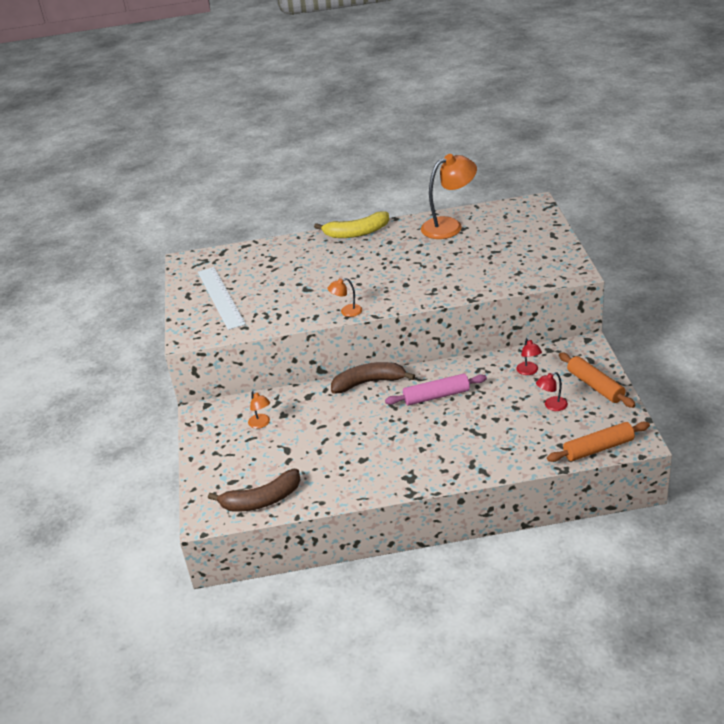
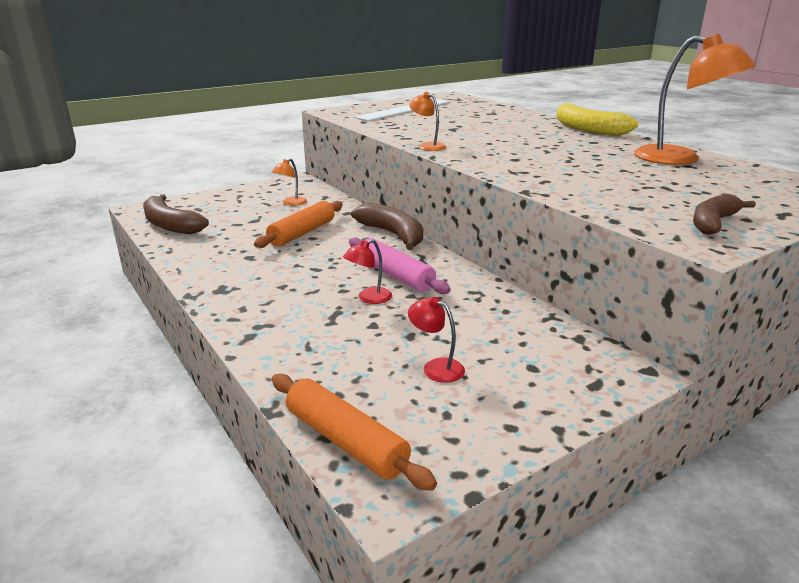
camera: 60 degrees right, 10 degrees down
(529, 371) = (506, 331): red lamp -> red lamp (369, 298)
(552, 259) = (713, 223): none -> brown banana
(595, 386) = (526, 404): orange rolling pin -> orange rolling pin (302, 233)

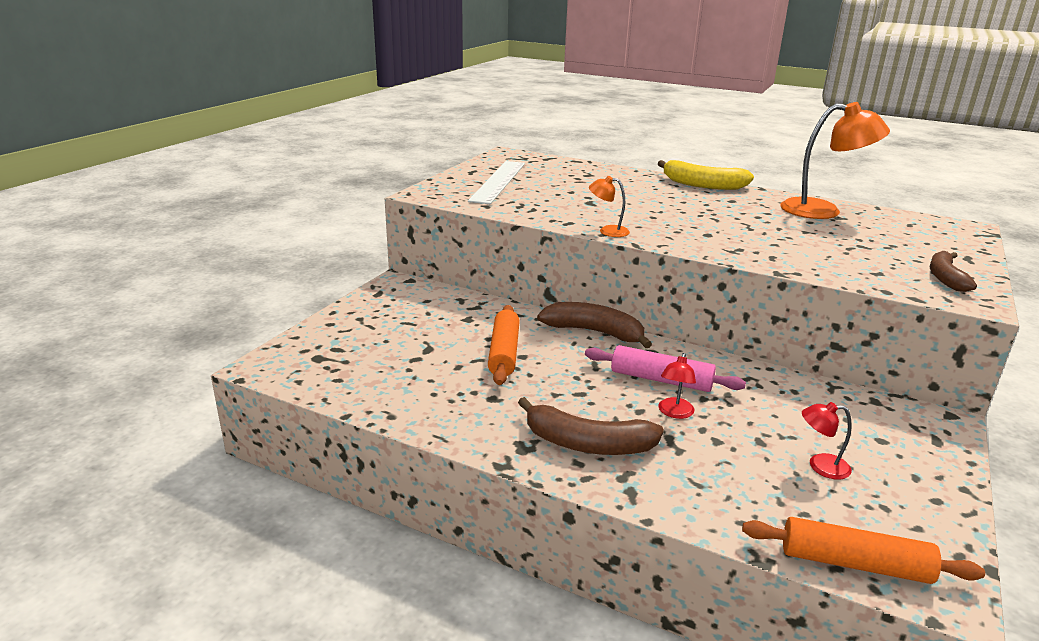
camera: 30 degrees left, 0 degrees up
(170, 225) = (337, 380): brown banana -> brown banana (587, 444)
(291, 203) = (436, 316): orange lamp -> none

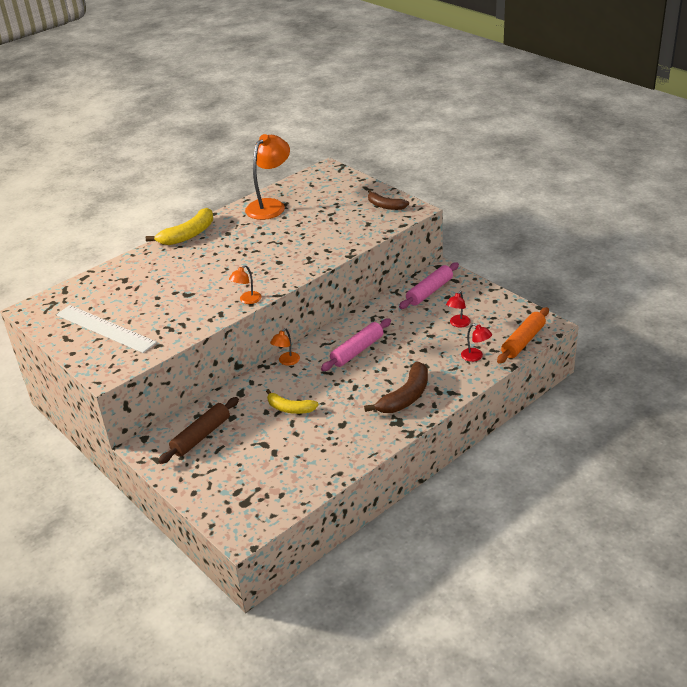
camera: 65 degrees left, 10 degrees up
(426, 308) = (201, 436): none -> brown rolling pin
(504, 353) = (290, 408): orange rolling pin -> yellow banana
(594, 332) = (286, 361): brown banana -> orange lamp
(674, 413) = (392, 356): red lamp -> red lamp (475, 357)
(872, 419) = (429, 291): none -> pink rolling pin

